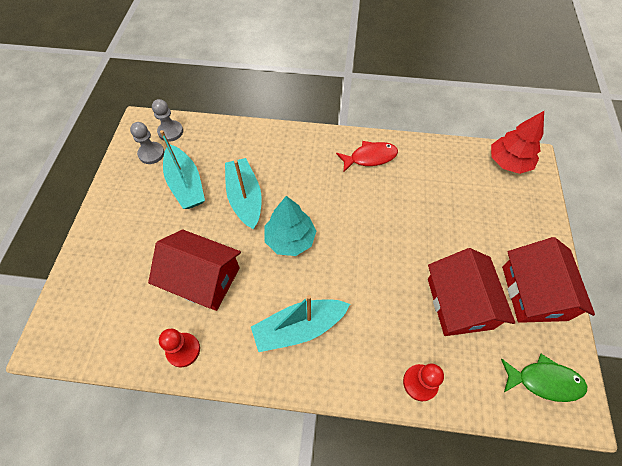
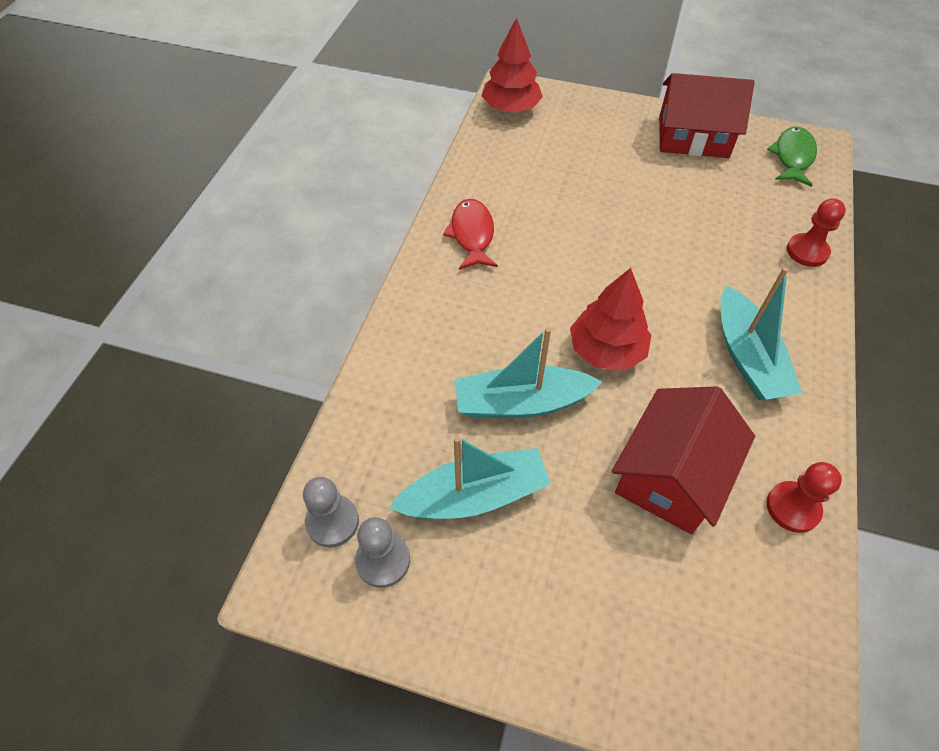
camera: 80 degrees left, 5 degrees down
(290, 239) = (606, 350): turquoise tree -> red tree
(459, 303) = (707, 197): red house -> none

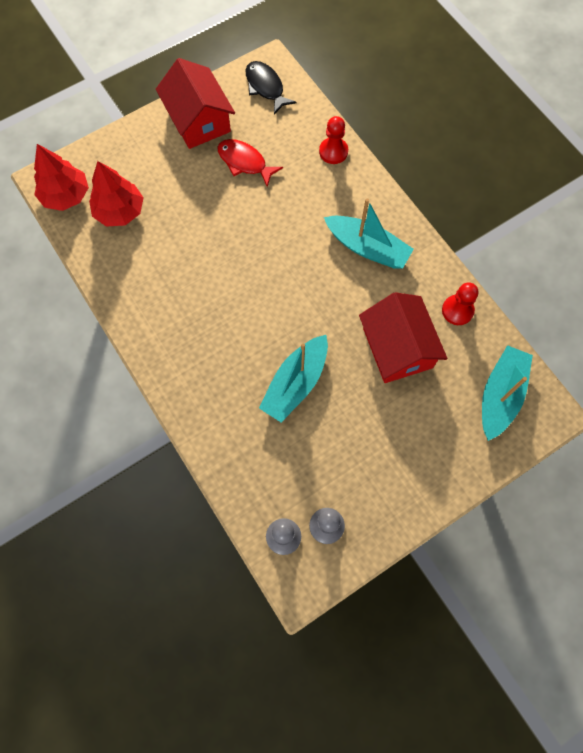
camera: 50 degrees left, 15 degrees up
(472, 235) = (154, 311): red fish -> red fish (244, 162)
(475, 496) = (329, 452): turquoise boat -> turquoise boat (500, 395)
(606, 350) = (302, 311): red tree -> red tree (120, 211)
(693, 137) = (198, 120): red house -> red house turned 75 degrees counterclockwise
(792, 157) = (266, 87): green fish -> black fish

